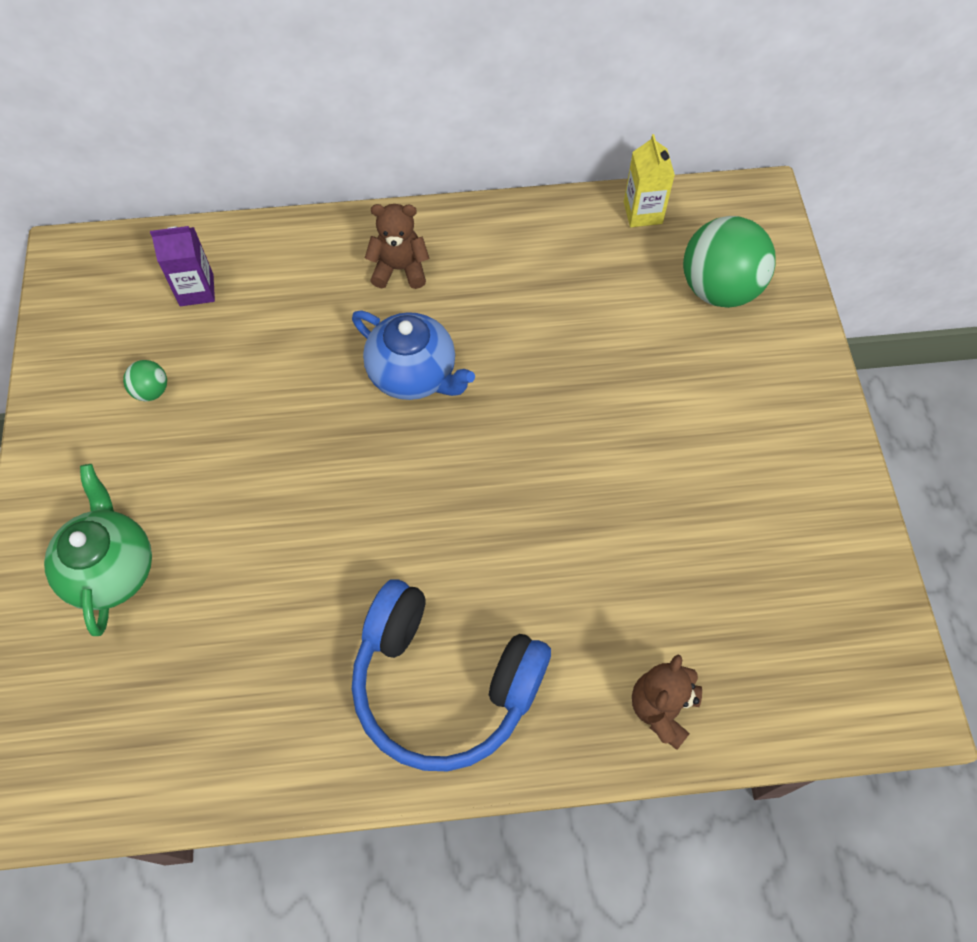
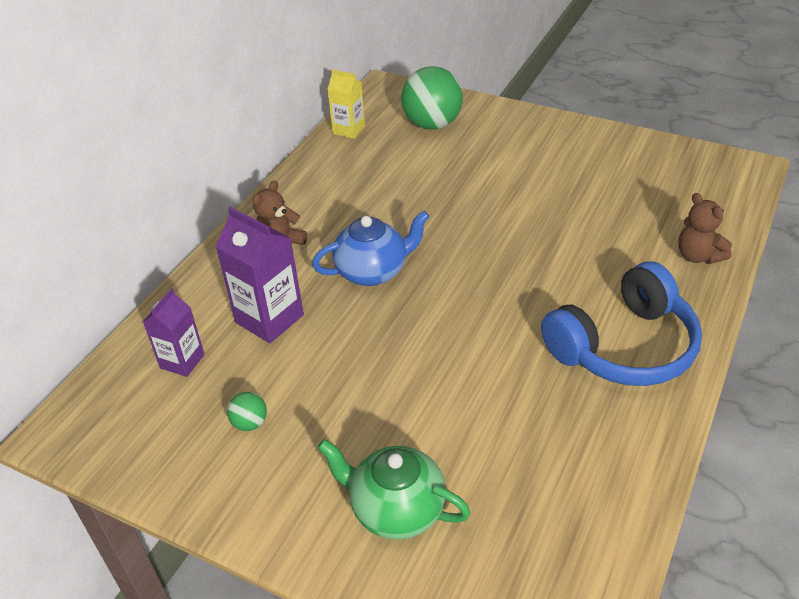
camera: 55 degrees left, 20 degrees down
(290, 325) = (269, 319): none -> purple carton

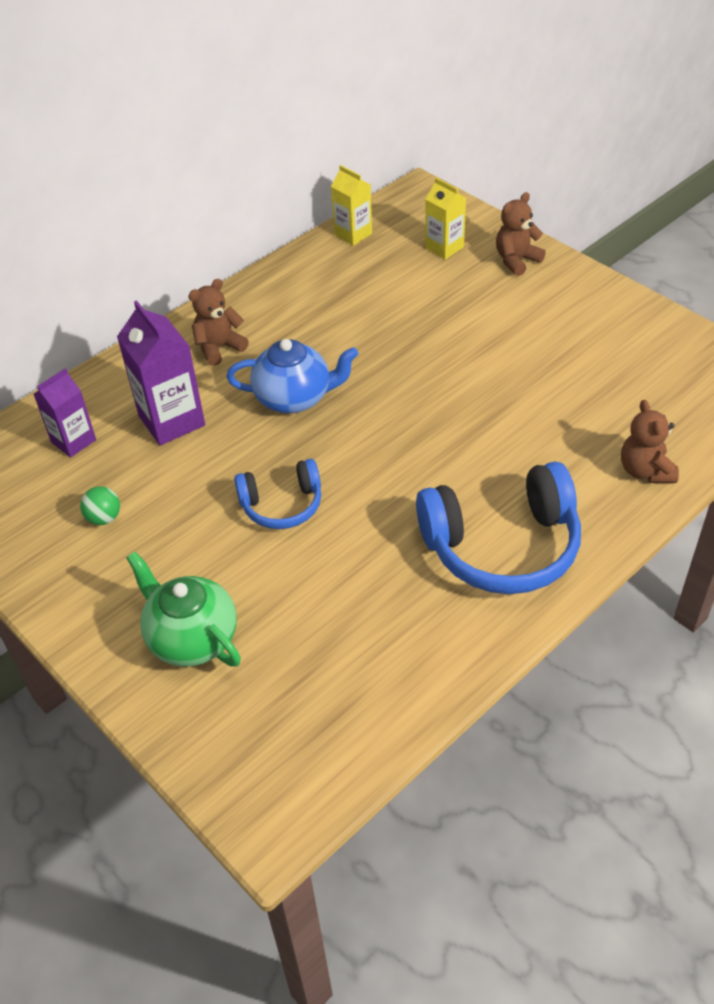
camera: 20 degrees right, 5 degrees up
(413, 365) = (282, 505): none -> blue headphones
(432, 124) = (444, 247): green ball -> yellow carton
(497, 122) = (516, 260): none -> brown teddy bear

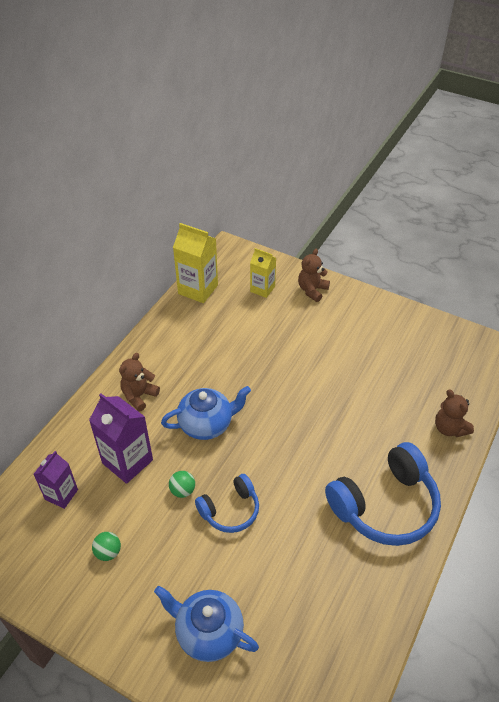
camera: 20 degrees left, 0 degrees up
(191, 638) = (208, 632): green teapot -> blue teapot
(229, 469) = (182, 490): none -> green ball
(353, 234) = (198, 289): yellow carton -> yellow carton, size x1.58

